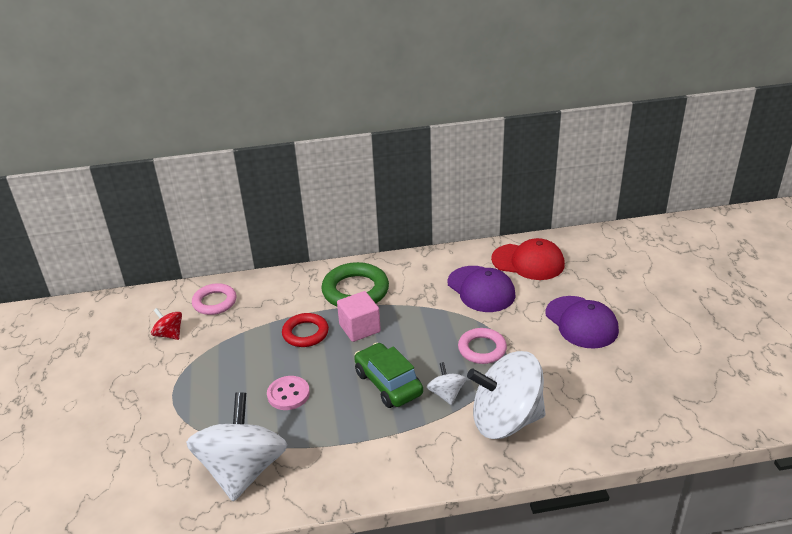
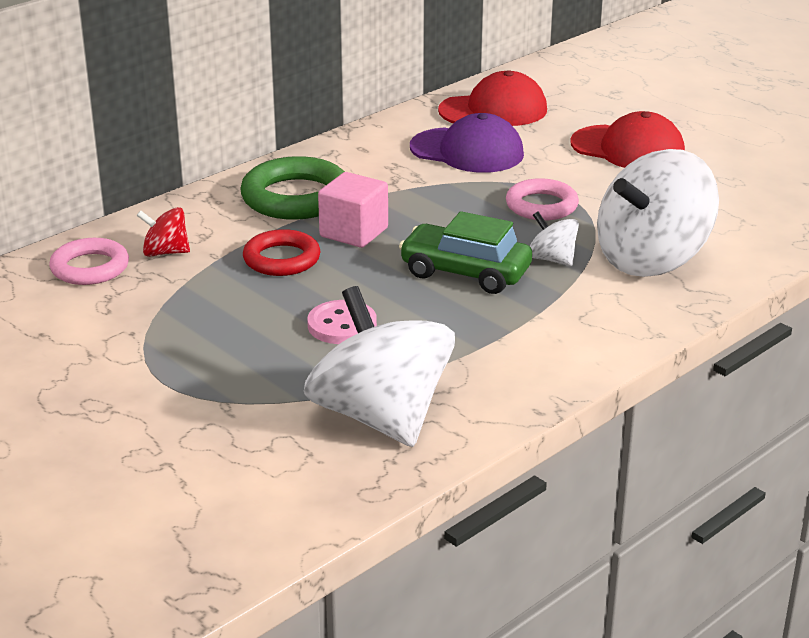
camera: 35 degrees left, 5 degrees down
(169, 334) = (63, 322): red spinning top -> red spinning top (165, 252)
(581, 322) = (628, 149): purple cap -> red cap

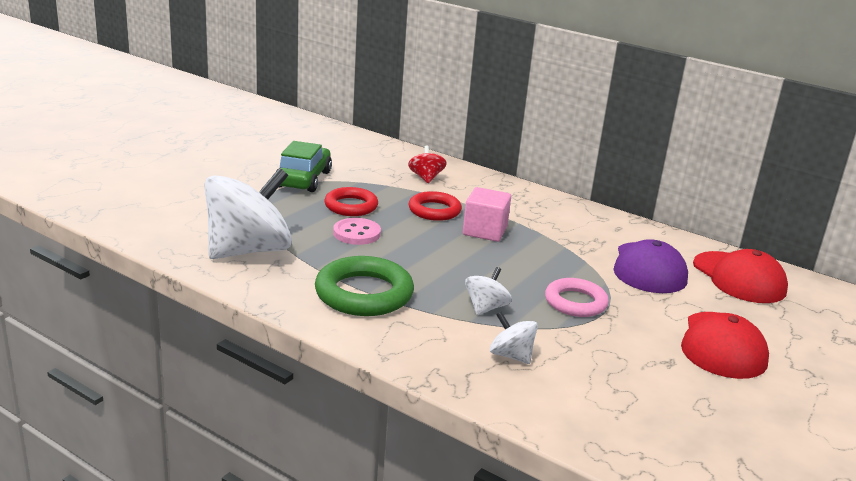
camera: 75 degrees right, 5 degrees down
(90, 268) = (398, 161): pink ring -> none
(249, 322) = (351, 206): none -> red ring
(296, 197) = (523, 210): green ring -> green ring (364, 293)
(465, 272) = (447, 273): green car -> green car (303, 179)
(652, 259) = (511, 355): white spinning top -> white spinning top, size x0.45

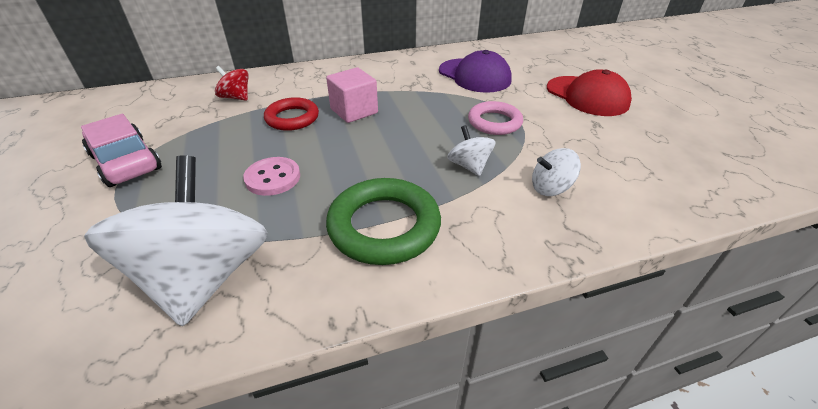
camera: 50 degrees left, 15 degrees up
(303, 179) = (126, 162): green car -> pink car
(351, 206) = (221, 157): red ring -> none
(739, 278) = (512, 55): red cap -> none

